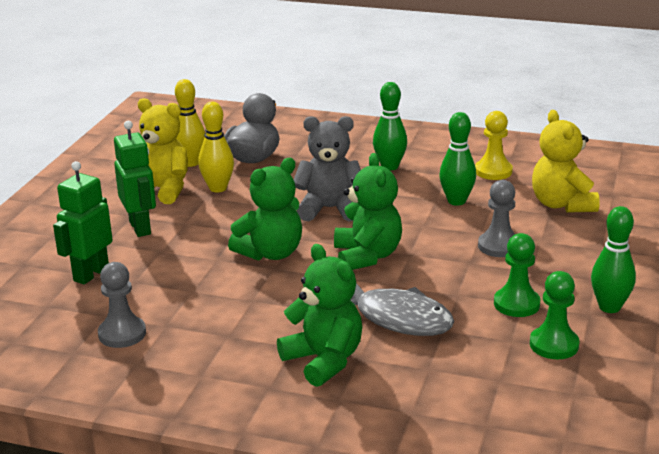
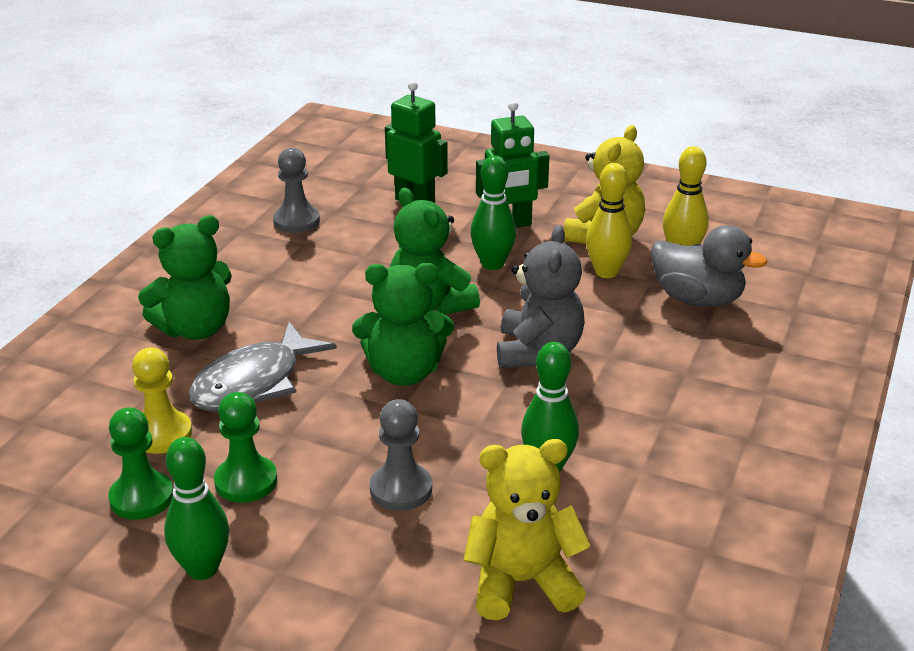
camera: 95 degrees right, 5 degrees up
(389, 166) = (671, 414): green bowling pin -> green bowling pin (492, 264)
(493, 171) = (653, 522): yellow pawn -> yellow pawn (162, 434)

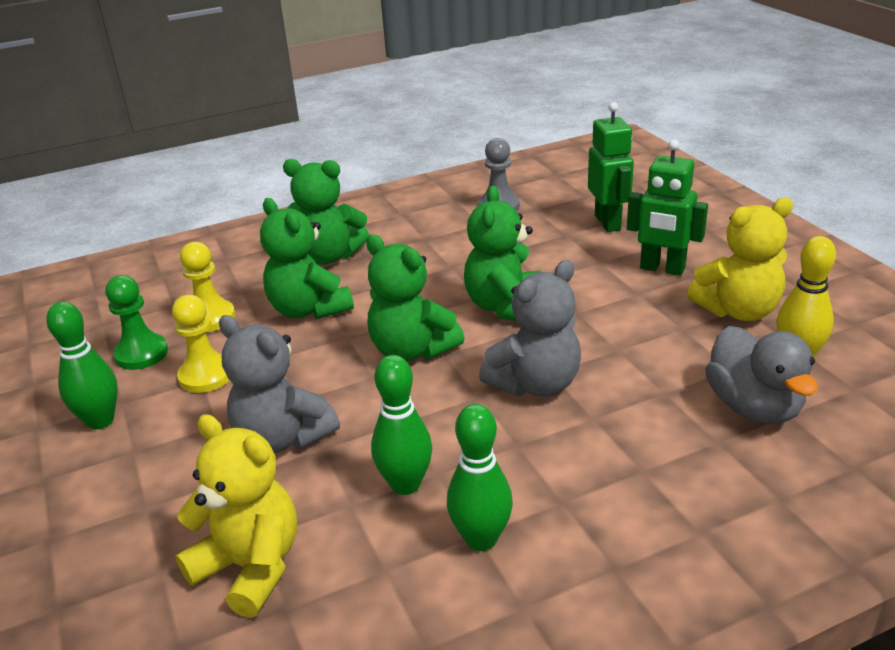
camera: 45 degrees right, 0 degrees up
(246, 481) = (206, 376): green pawn -> yellow pawn
(254, 382) = (308, 309): grey fish -> green teddy bear
(401, 489) = (282, 438): grey pawn -> grey teddy bear
(492, 264) = (601, 295): green bowling pin -> green bowling pin (481, 539)
(606, 272) = (695, 343): yellow bowling pin -> none

